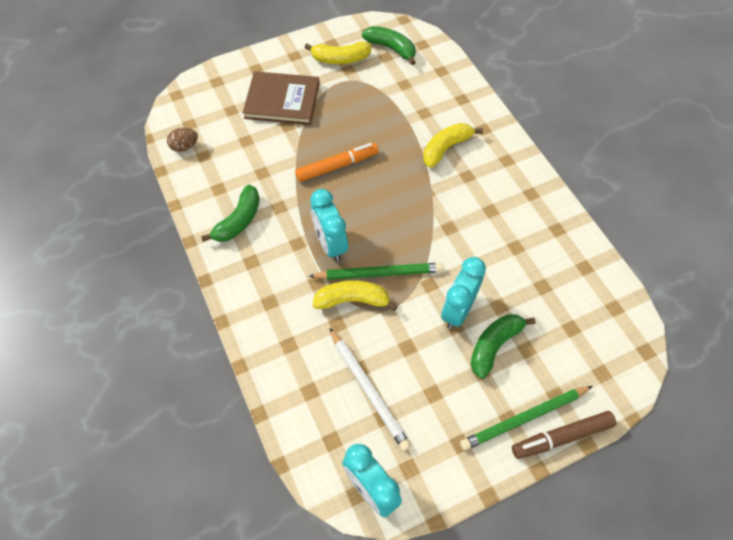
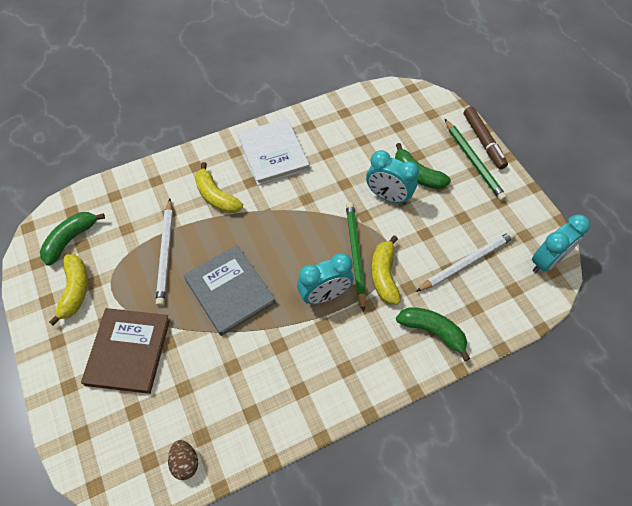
camera: 90 degrees left, 0 degrees up
(239, 220) = (295, 386): green banana -> green banana (432, 331)
(337, 166) = (229, 291): orange marker -> grey book
(378, 115) = (166, 253): none -> white pencil
(509, 195) = (273, 153): none -> white book

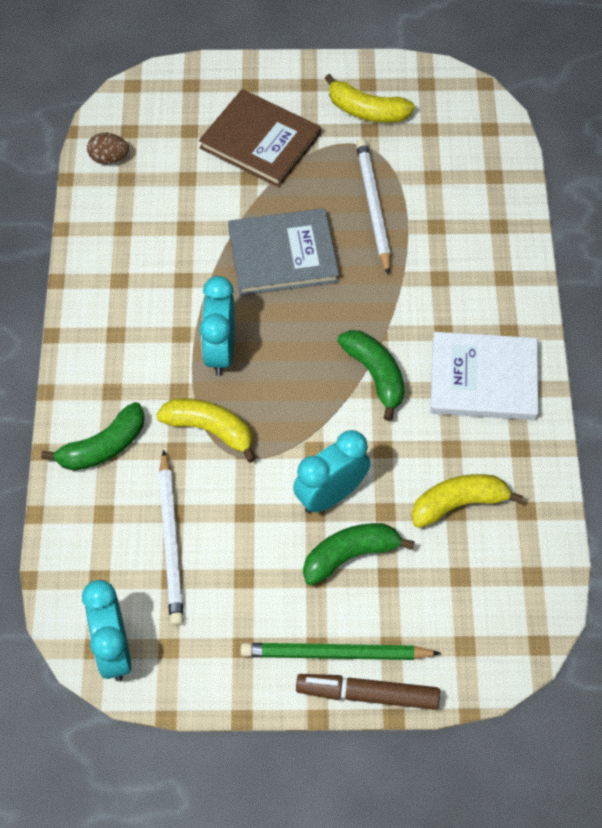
camera: 115 degrees right, 0 degrees up
(70, 240) = (443, 120): green banana -> green banana (375, 375)
(166, 253) = (373, 207): white pencil -> white pencil turned 60 degrees clockwise
(216, 196) = (437, 285): yellow banana -> yellow banana (458, 504)
(355, 254) = (259, 410): green pencil -> none

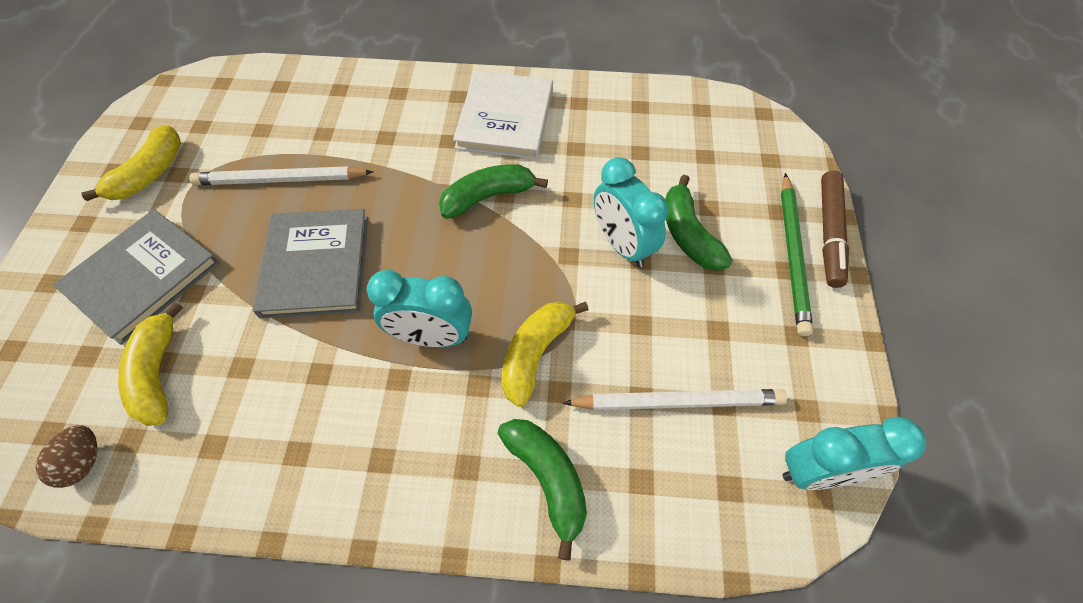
camera: 85 degrees left, 0 degrees up
(260, 141) = (142, 277): brown book -> grey book
(458, 504) = (633, 149): yellow banana -> yellow banana (158, 373)

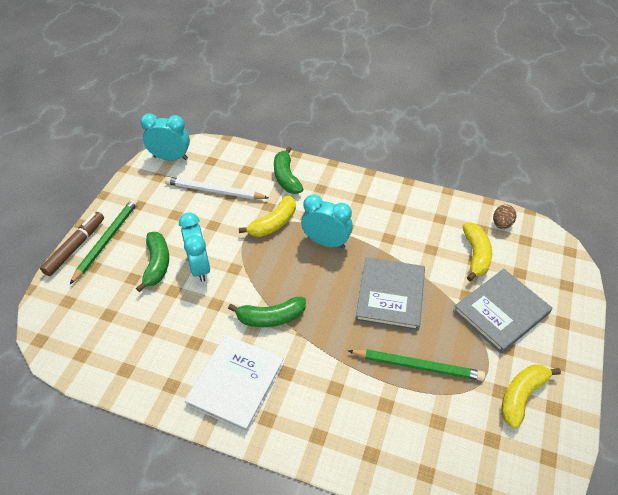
camera: 165 degrees left, 10 degrees down
(281, 180) = (417, 366): white pencil -> green pencil

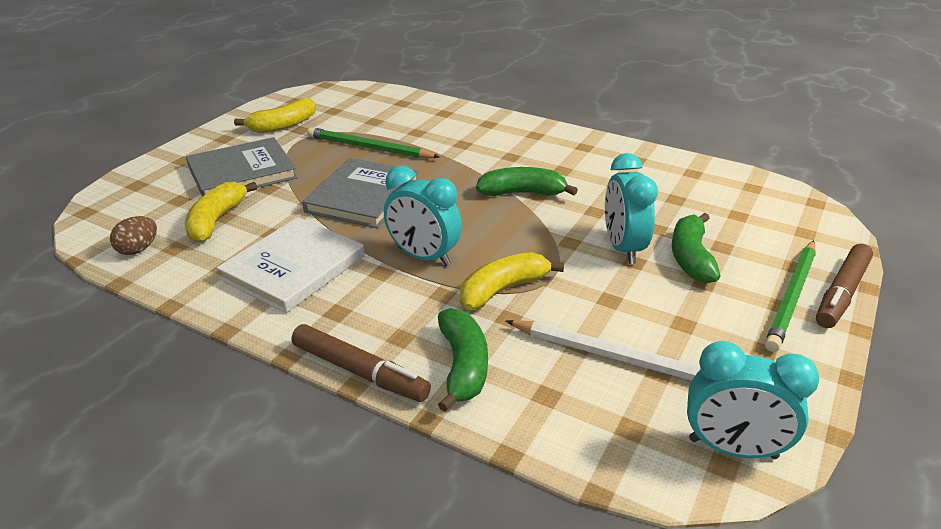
camera: 170 degrees left, 15 degrees down
(236, 383) = (566, 154): white book -> white book (293, 268)
(332, 169) = (360, 371): none -> brown marker

